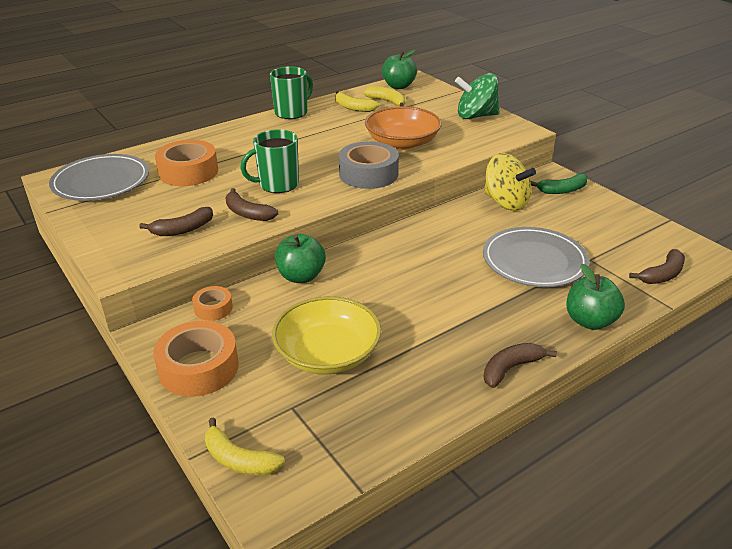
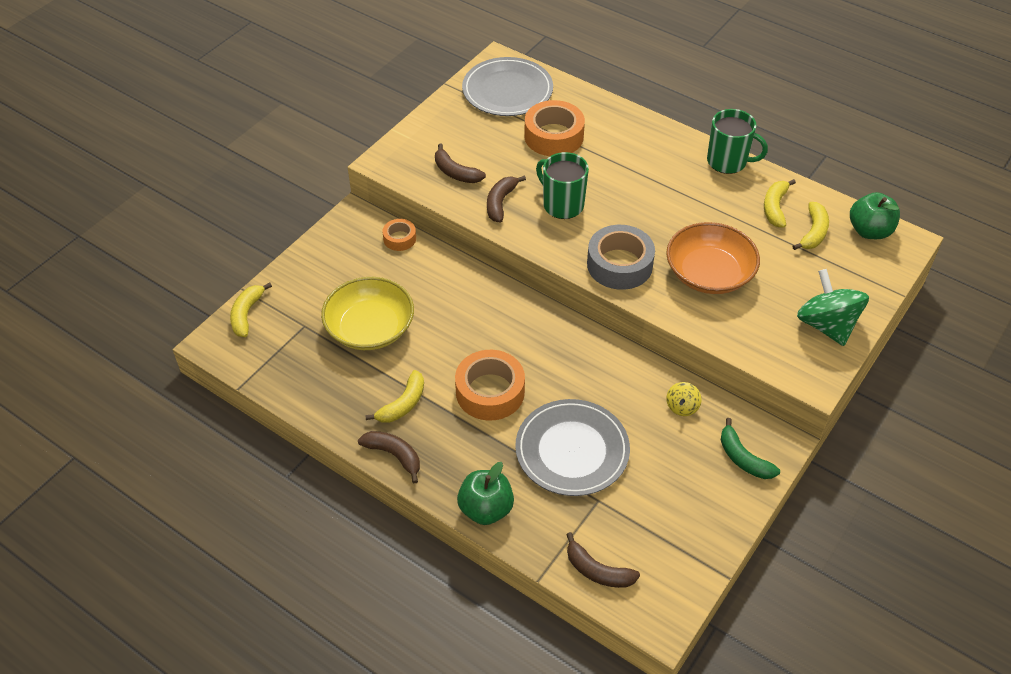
camera: 70 degrees right, 15 degrees up
(199, 368) = (328, 258): orange tape -> orange tape (490, 392)
(301, 276) = (466, 278): green apple -> none
(445, 349) = (403, 404): none -> yellow banana
(505, 202) = (682, 407): yellow spinning top -> yellow spinning top, size x0.49

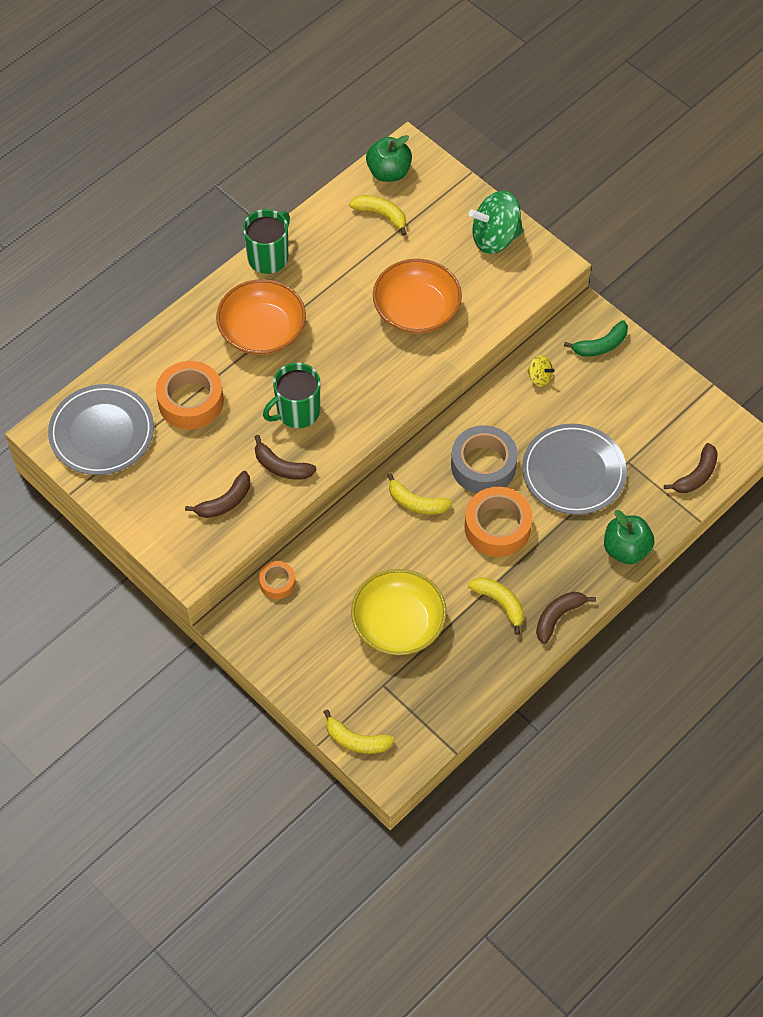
camera: 80 degrees left, 10 degrees up
(619, 265) = (390, 379): grey tape -> grey tape (483, 465)
(644, 169) = (262, 330): none -> orange bowl
(775, 208) = (342, 236): yellow banana -> yellow banana (416, 503)

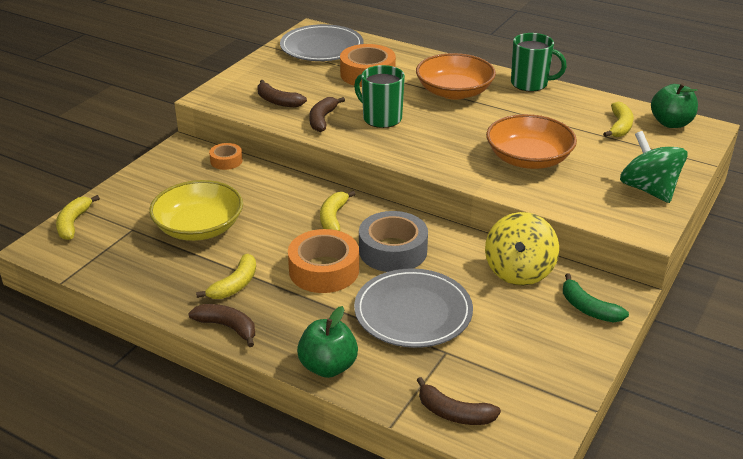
camera: 75 degrees right, 25 degrees down
(539, 377) = (519, 271): yellow spinning top -> yellow spinning top, size x2.06

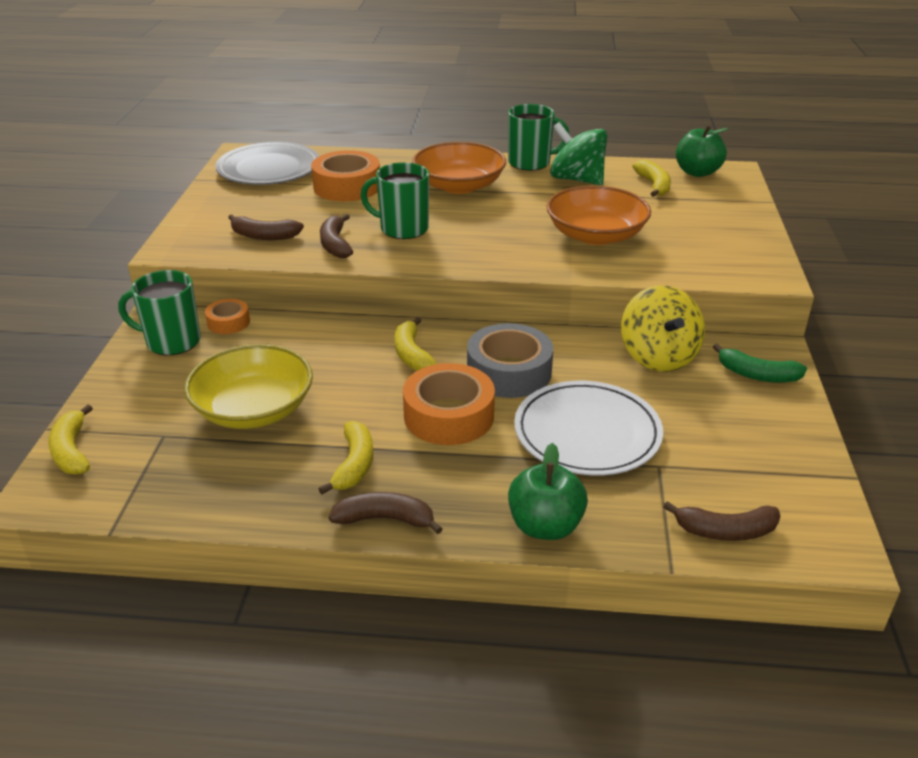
camera: 25 degrees left, 0 degrees up
(180, 165) = (171, 341): none -> green mug
(413, 312) = (587, 432): grey plate -> white plate
(648, 189) = (736, 238): green spinning top -> green spinning top (576, 179)

